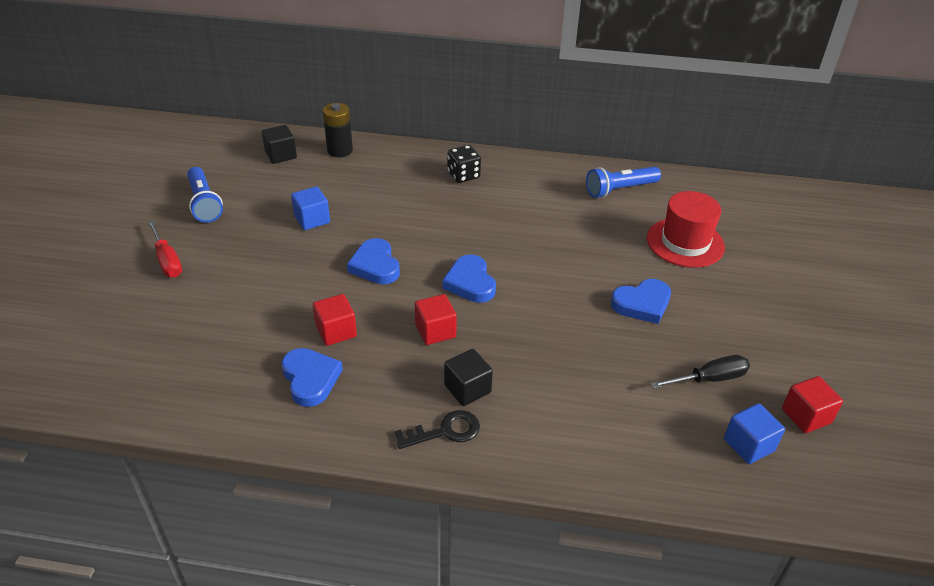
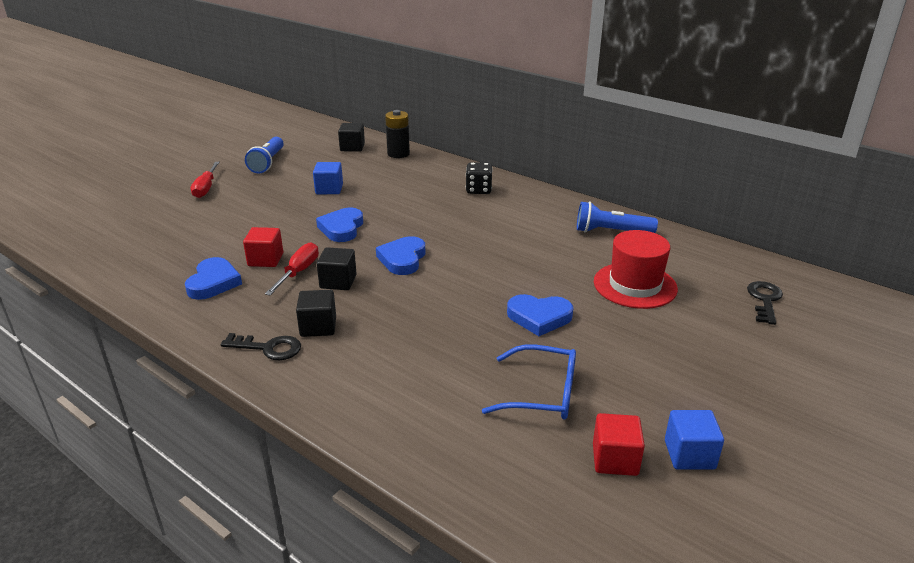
camera: 30 degrees right, 10 degrees down
(385, 334) = (298, 272): none -> red screwdriver
(435, 331) = (338, 282): red cube -> black cube
(709, 379) = (542, 393): black screwdriver -> blue glasses
(749, 445) = (525, 459): blue cube -> blue cube (689, 454)
(785, 224) = (764, 300): none -> black key

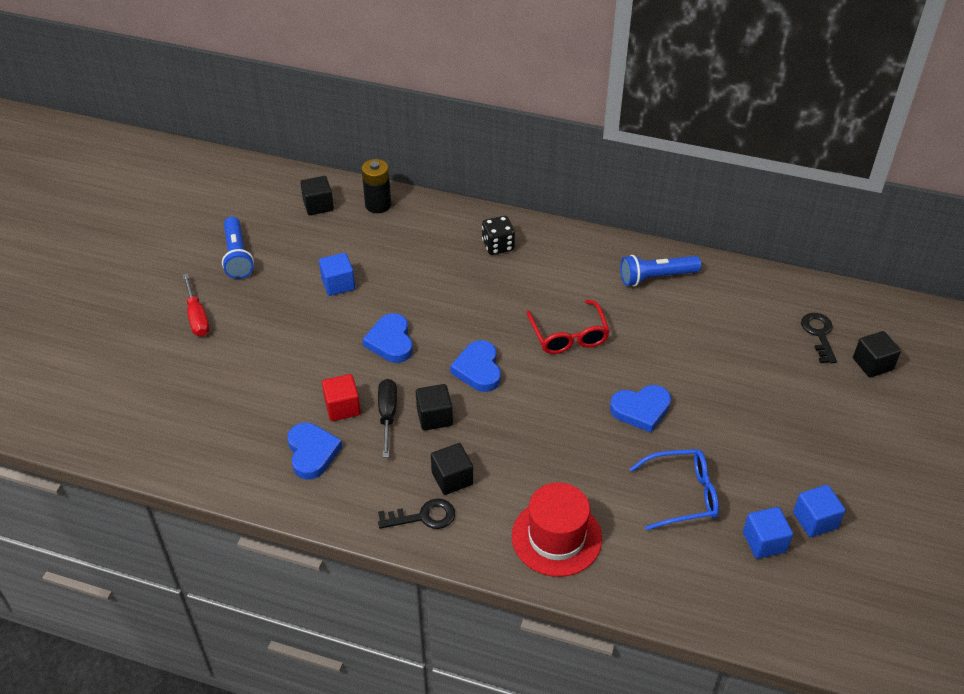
camera: 20 degrees left, 15 degrees up
(298, 272) = (387, 415): red screwdriver -> black screwdriver
(502, 253) = (569, 336): none -> red glasses
(615, 459) = (764, 542): red cube -> blue cube
(635, 285) = (706, 346): red hat -> red hat (556, 537)
(819, 334) = (872, 364): none -> black cube

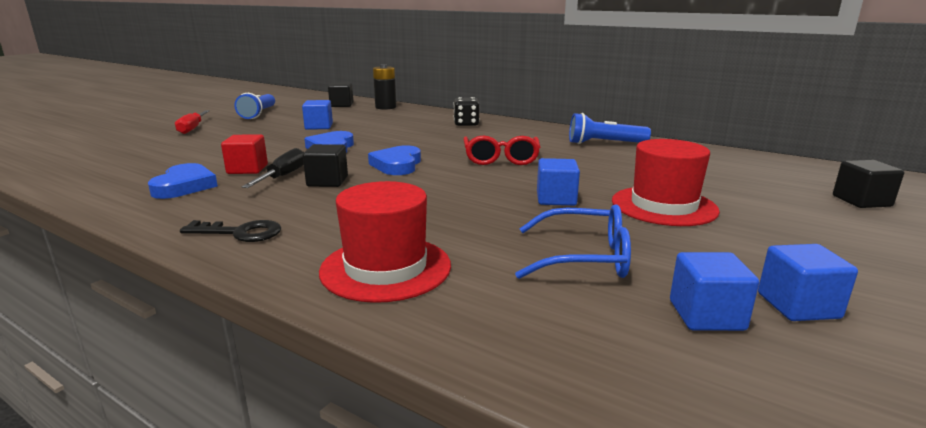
camera: 15 degrees right, 25 degrees down
(452, 478) = (303, 214): black cube -> none
(641, 410) = (556, 199): blue heart -> blue cube
(726, 404) = (663, 206): none -> red hat
(819, 334) = (785, 180): black key -> none

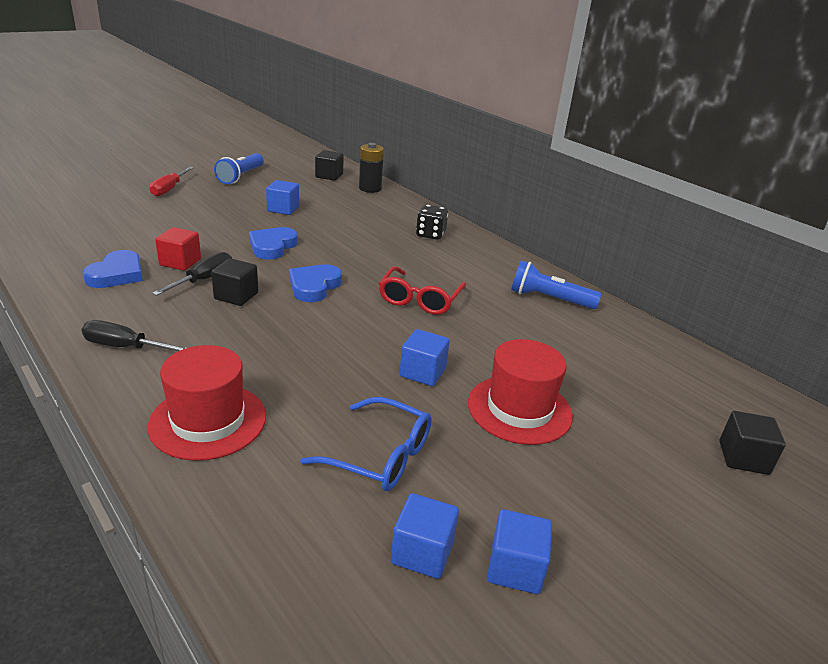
camera: 15 degrees right, 10 degrees up
(240, 233) = (125, 347): black key -> black screwdriver

